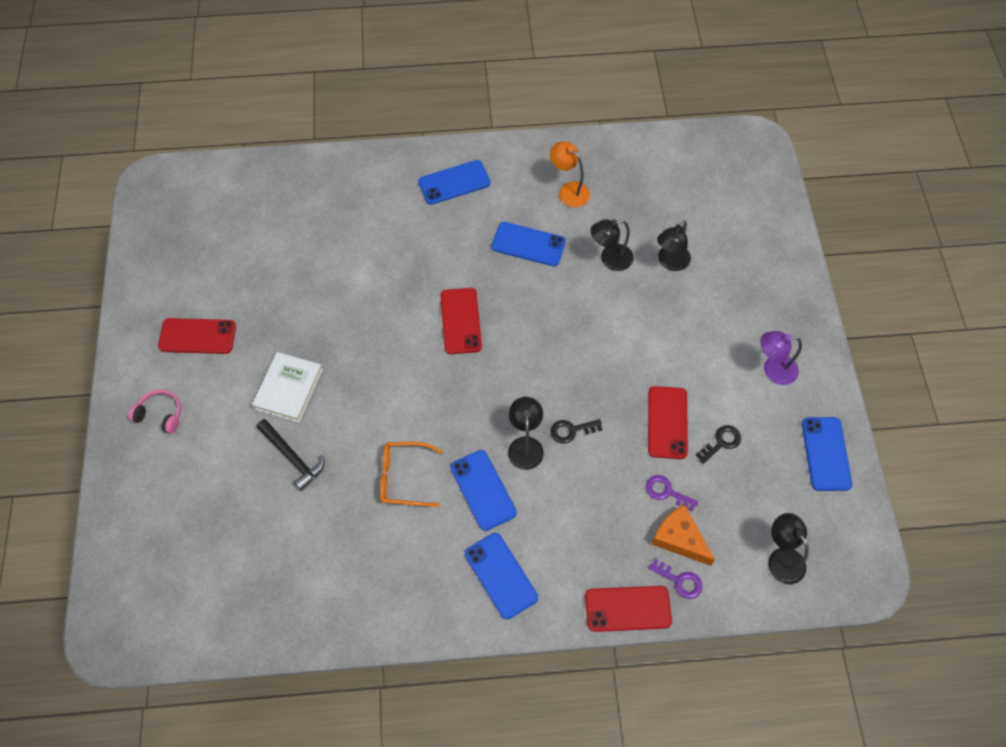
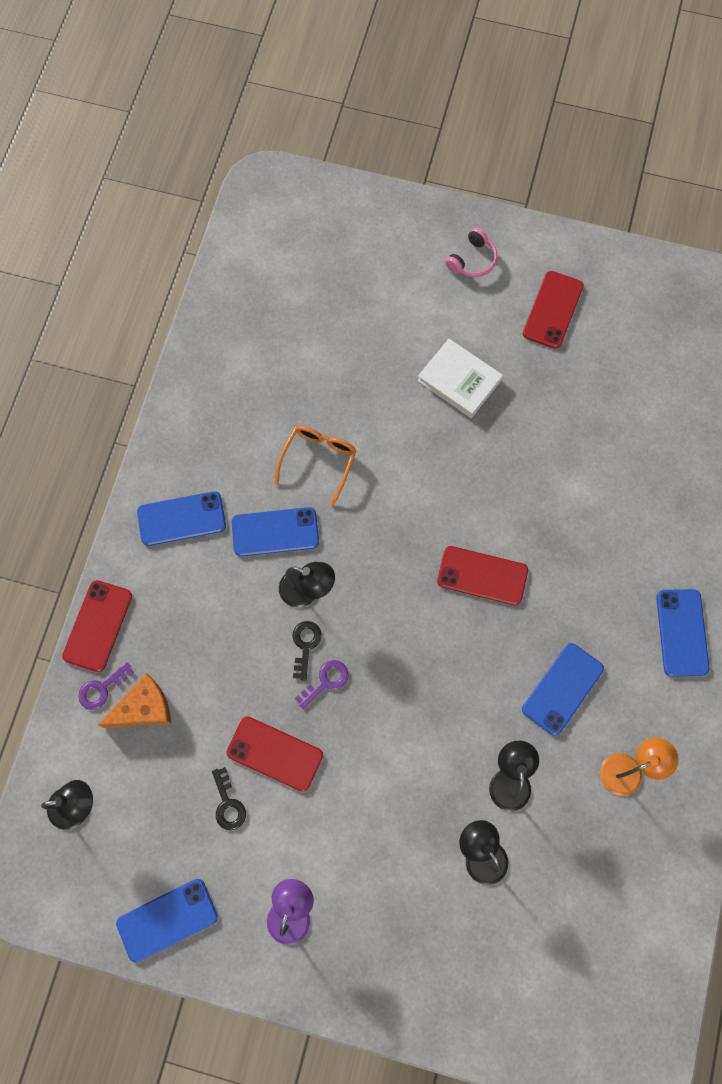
camera: 110 degrees right, 10 degrees up
(292, 457) = (380, 366): black hammer -> none
(666, 492) = (197, 717): purple key -> purple key (326, 681)
(826, 454) = (167, 920): blue phone -> blue phone turned 45 degrees counterclockwise

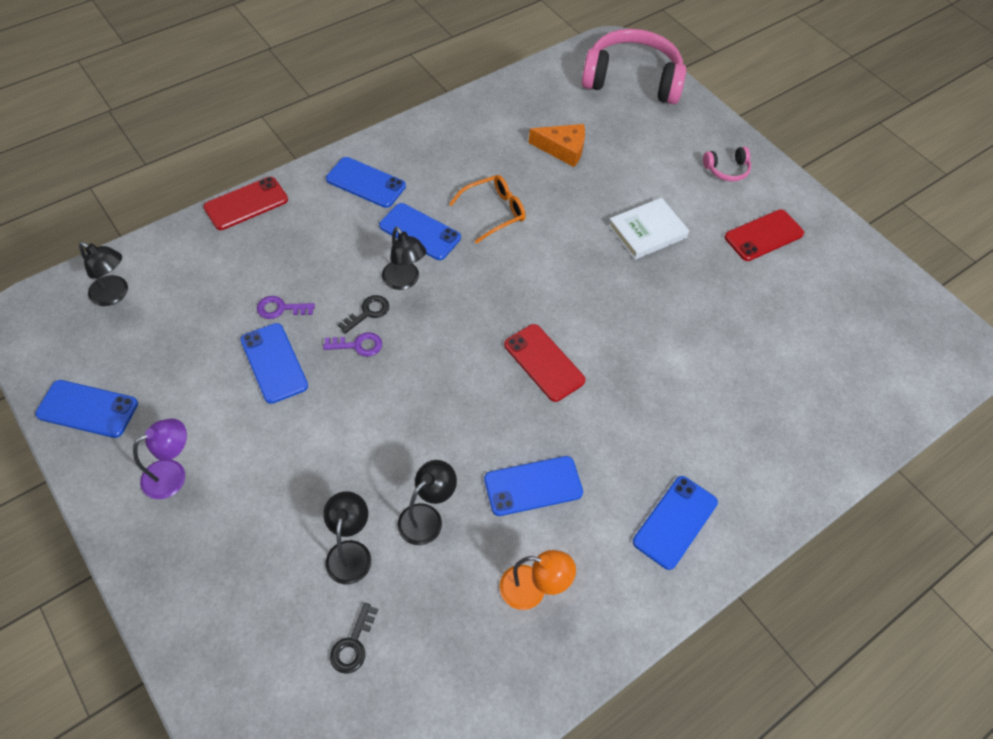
camera: 35 degrees right, 15 degrees down
(102, 689) = (208, 240): purple key -> purple key (280, 308)
(143, 708) = (220, 270): orange cheese -> orange cheese (563, 149)
(228, 804) = (208, 369): black key -> black key (353, 644)
(275, 754) = (274, 363): red phone -> blue phone
(313, 215) = (632, 80): none -> pink headphones
(459, 380) = (647, 232): white book -> white book turned 75 degrees clockwise

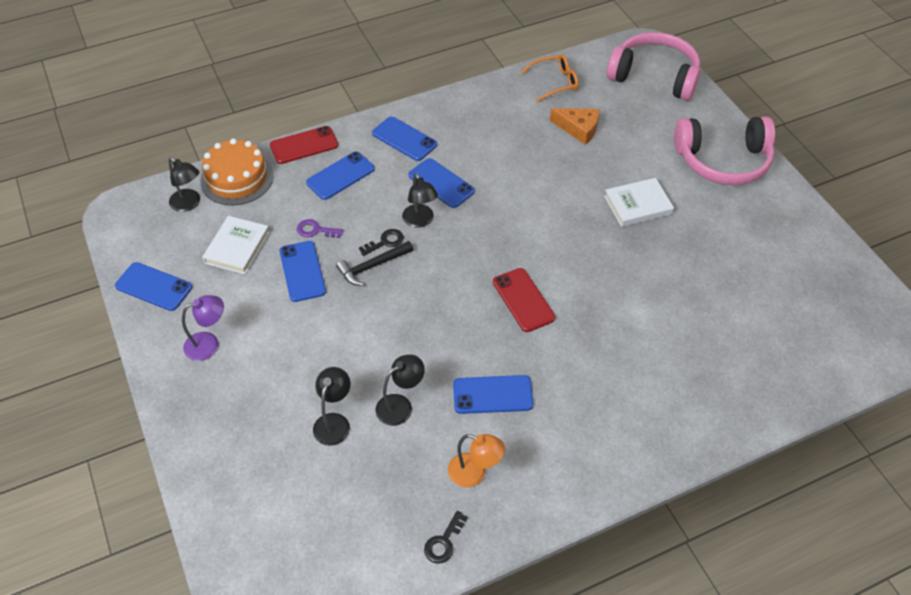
camera: 15 degrees right, 5 degrees down
(170, 254) = (237, 178): none -> orange cake
(186, 343) = (237, 247): none -> white book
(353, 644) = (322, 490): black key -> black key (443, 542)
(358, 345) = (372, 266): purple key -> black hammer
(493, 212) = (507, 174): orange glasses -> orange glasses (554, 82)
(675, 522) = (607, 441): blue phone -> blue phone (340, 176)
(727, 170) = (723, 161): pink headphones -> pink headphones, size x2.35
(763, 235) = (743, 220): red phone -> none

